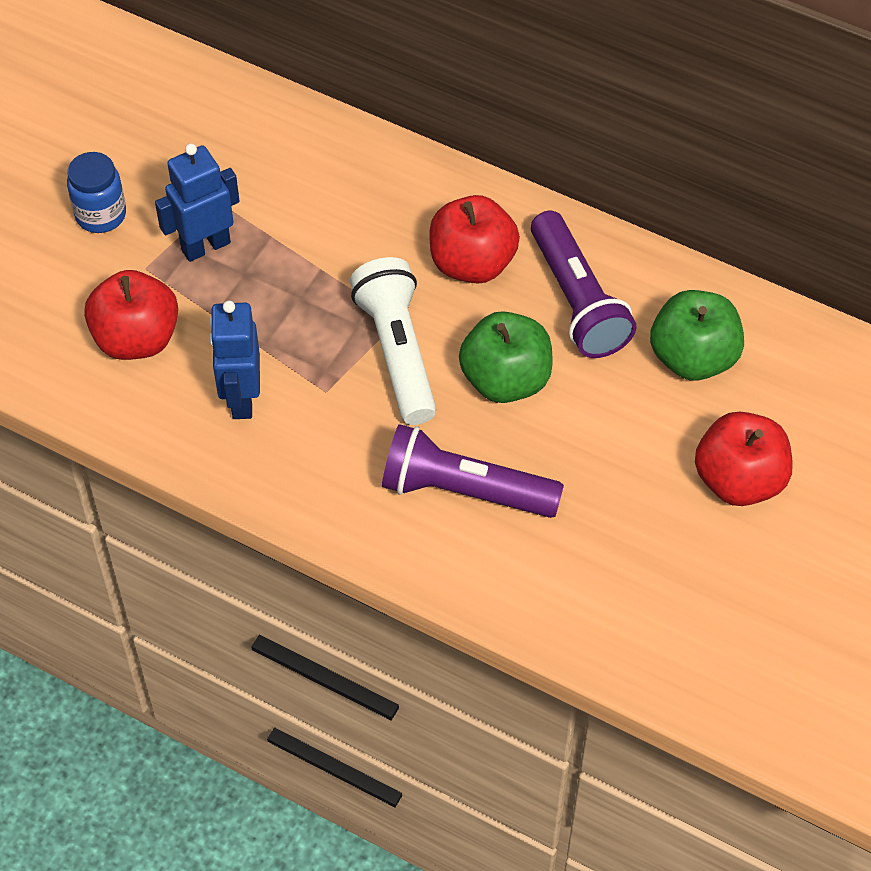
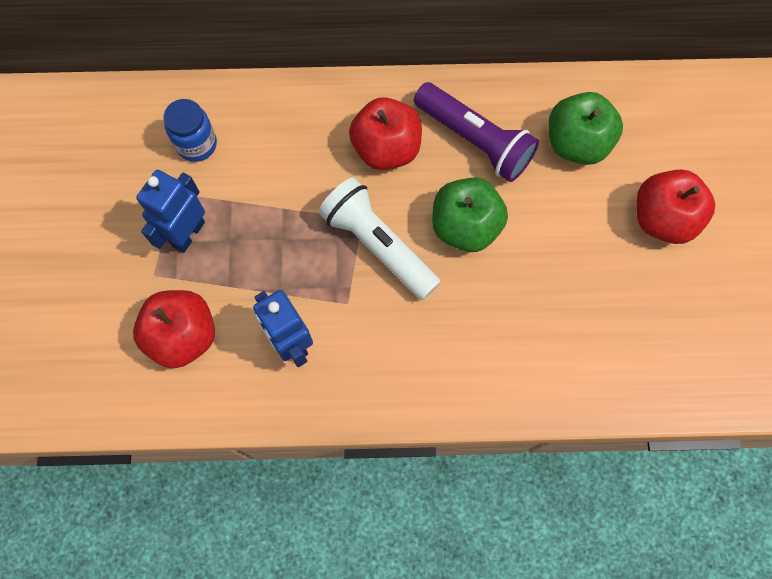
camera: 30 degrees left, 15 degrees up
(101, 215) = (93, 249): blue jar -> blue jar (197, 144)
(464, 490) = (491, 327): purple flashlight -> none

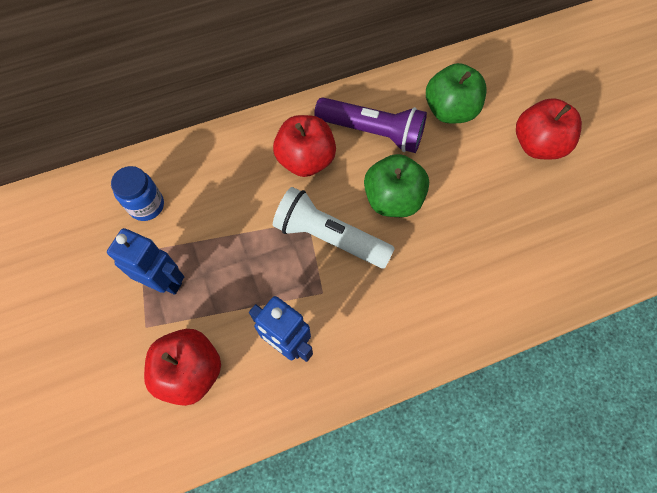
camera: 20 degrees left, 5 degrees down
(188, 234) = (164, 281): blue robot -> blue robot turned 105 degrees clockwise

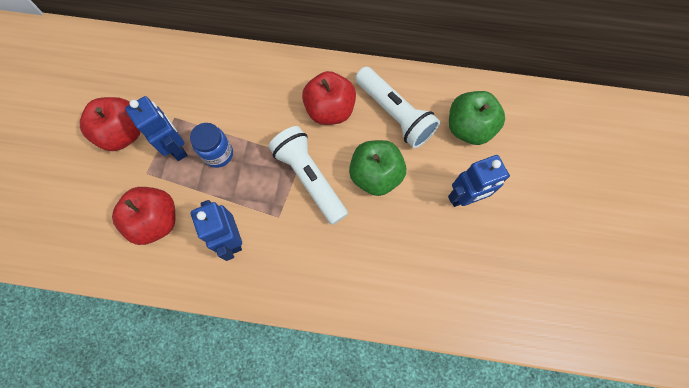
camera: 30 degrees right, 5 degrees up
(146, 205) = (197, 86): blue jar -> blue jar (218, 154)
(372, 132) = (394, 114): purple flashlight -> white flashlight
(489, 176) = (464, 197): none -> blue robot
(537, 145) = (523, 194): red apple -> red apple (123, 134)

